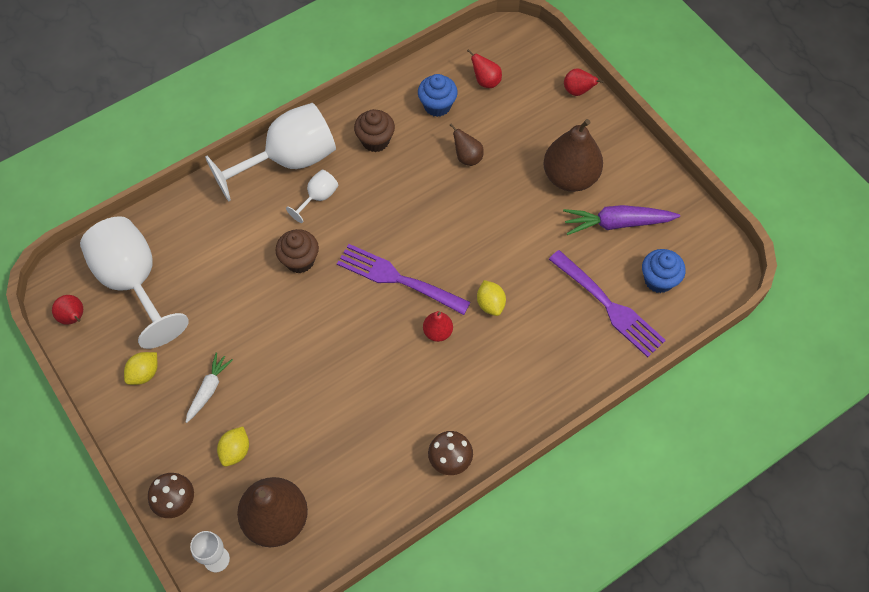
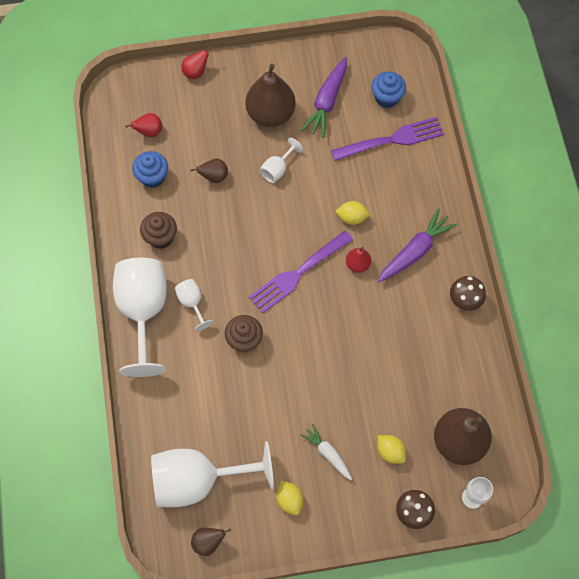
camera: 65 degrees left, 5 degrees up
(74, 318) = (208, 542): red pear -> brown pear
(484, 384) = (415, 251): none -> purple carrot
(508, 210) = (277, 169): none -> white goblet

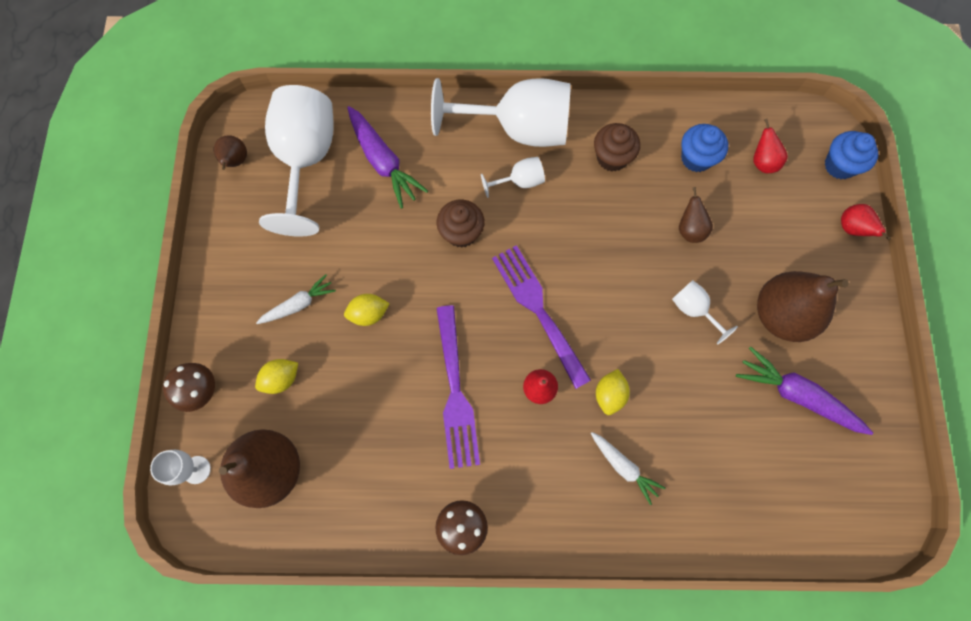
camera: 100 degrees right, 5 degrees up
(289, 500) = (256, 252): yellow lemon -> yellow lemon (369, 314)
(387, 98) = (800, 485): blue cupcake -> blue cupcake (839, 165)
(392, 140) = (727, 477): purple fork -> purple fork (455, 392)
(400, 203) = (623, 467): none -> white carrot
(415, 251) = (547, 472): purple carrot -> purple carrot (383, 161)

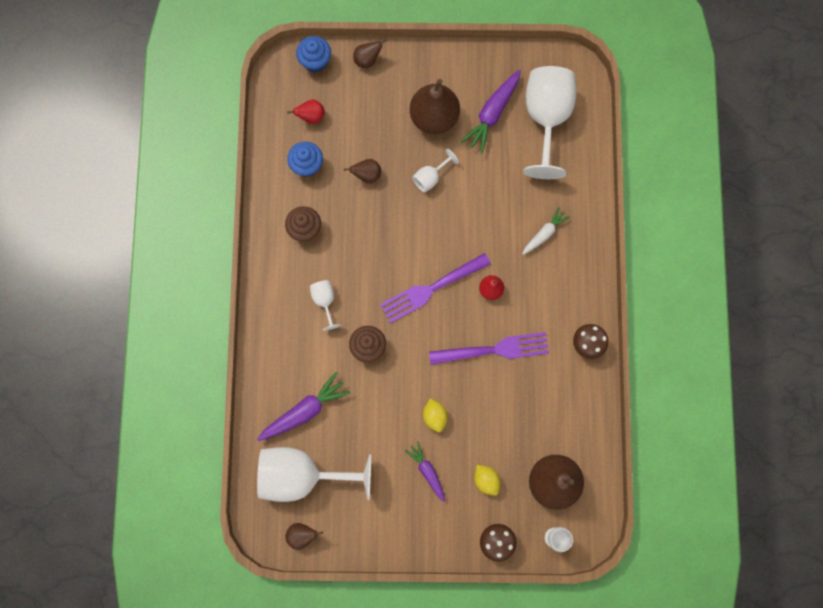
camera: 90 degrees left, 5 degrees up
(298, 304) = (427, 471): white carrot -> purple carrot
(518, 128) = (277, 302): white goblet -> white goblet (546, 118)
(609, 394) = (494, 240): yellow lemon -> none
(852, 229) = (367, 60): red pear -> brown pear

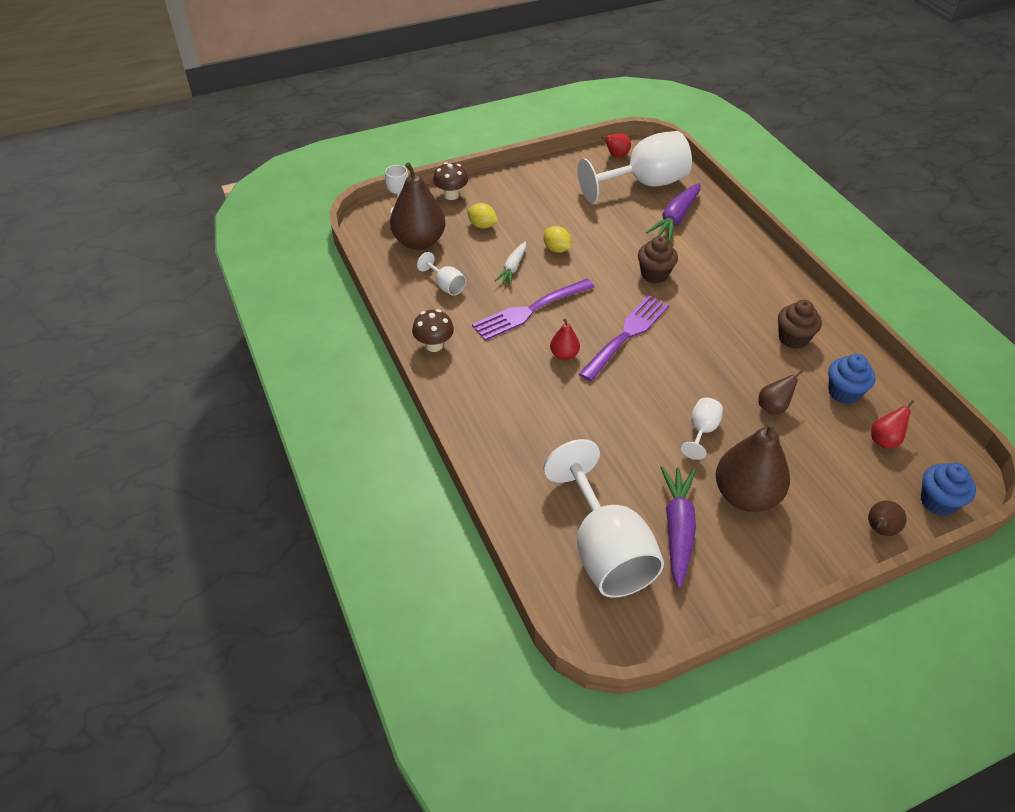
camera: 155 degrees right, 30 degrees down
(302, 535) = (616, 155): brown pear -> red pear
(325, 301) = (723, 292): white goblet -> white goblet (446, 285)
(427, 471) = (539, 215): purple carrot -> none
(544, 233) = (535, 424): white carrot -> white carrot (512, 268)

